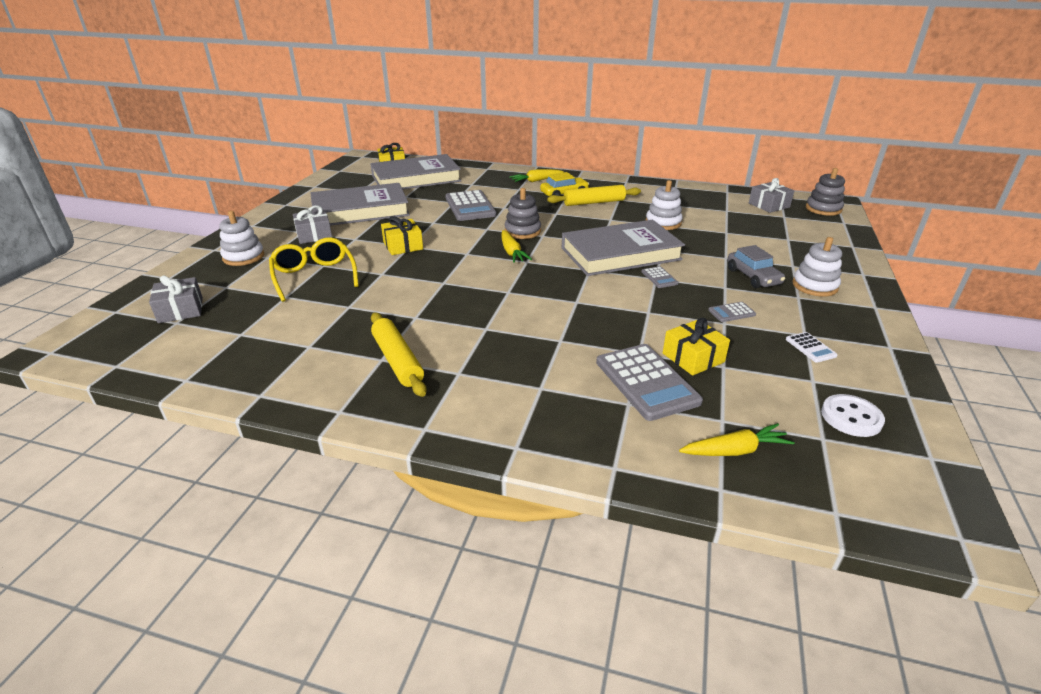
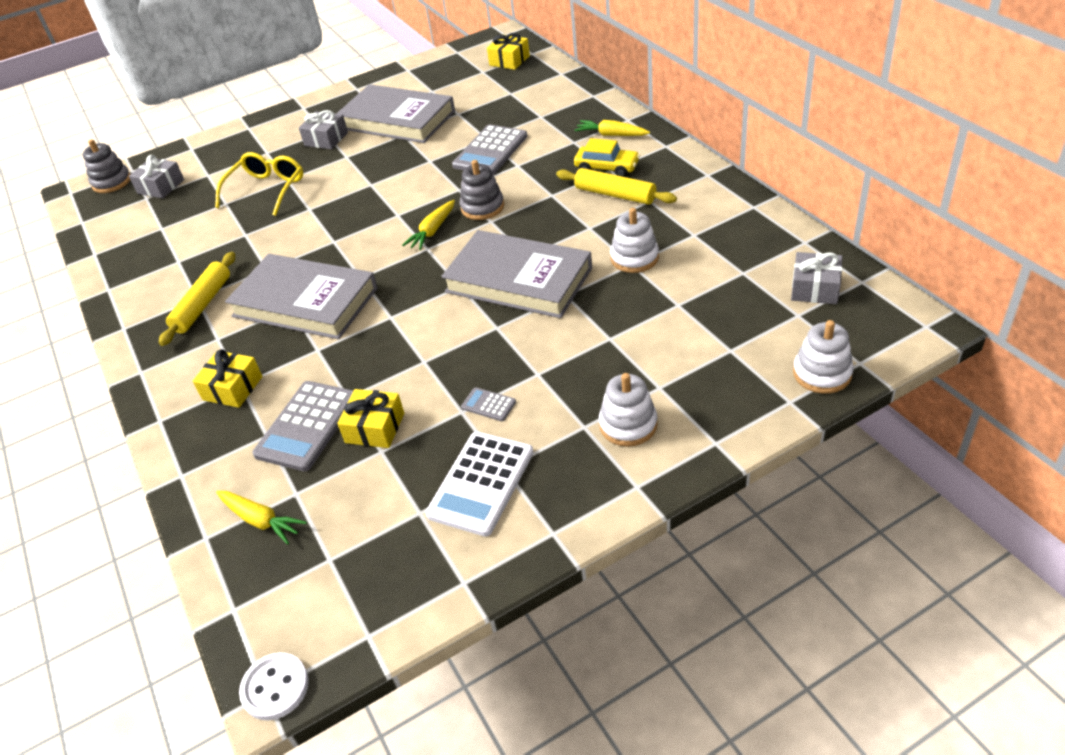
camera: 50 degrees right, 10 degrees up
(243, 257) = (254, 145): white stacking toy -> white stacking toy (822, 373)
(403, 246) = (366, 182): yellow gift -> yellow gift (232, 388)
(416, 178) = (504, 88): grey book -> grey book (305, 302)
(659, 278) = (500, 328): grey calculator -> none
(753, 277) = (589, 377): grey car -> none
(810, 347) = (481, 483): white calculator -> white calculator, size x2.15
(823, 209) = (879, 328): grey stacking toy -> grey stacking toy (112, 182)
(851, 417) = (381, 561): white button -> white button (275, 687)

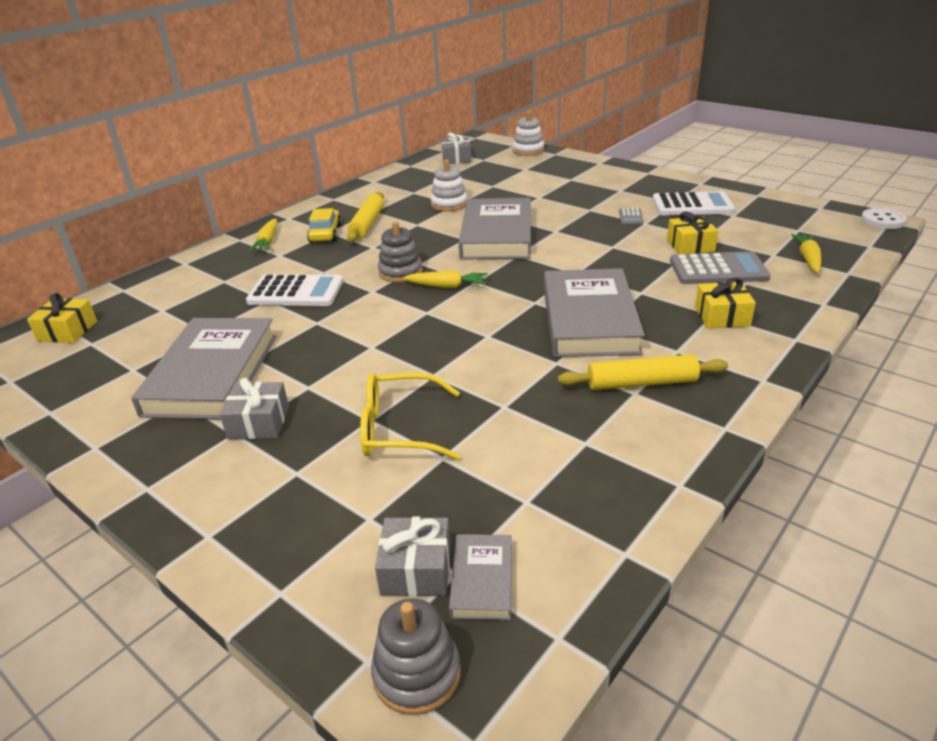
camera: 115 degrees left, 10 degrees down
(133, 205) = (482, 580): none -> grey book
(490, 151) = (296, 292): grey calculator -> white calculator
(628, 425) = (607, 181): white stacking toy -> none

